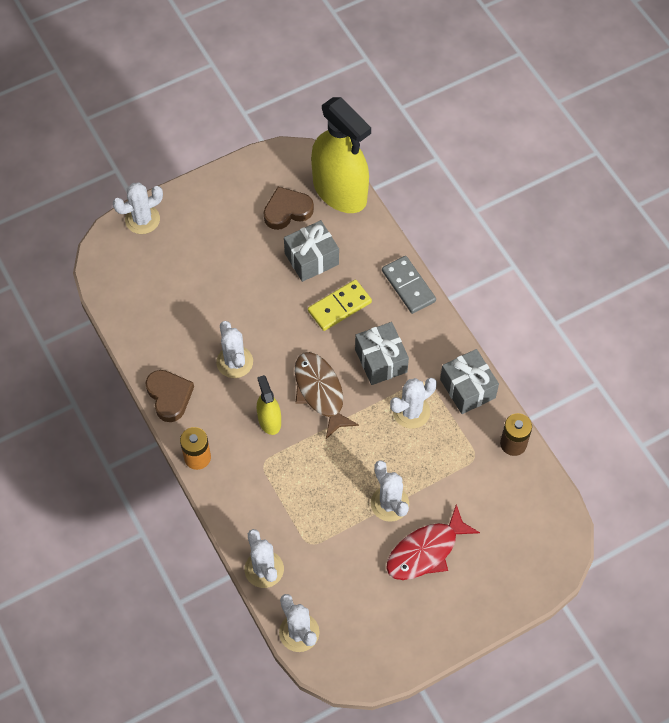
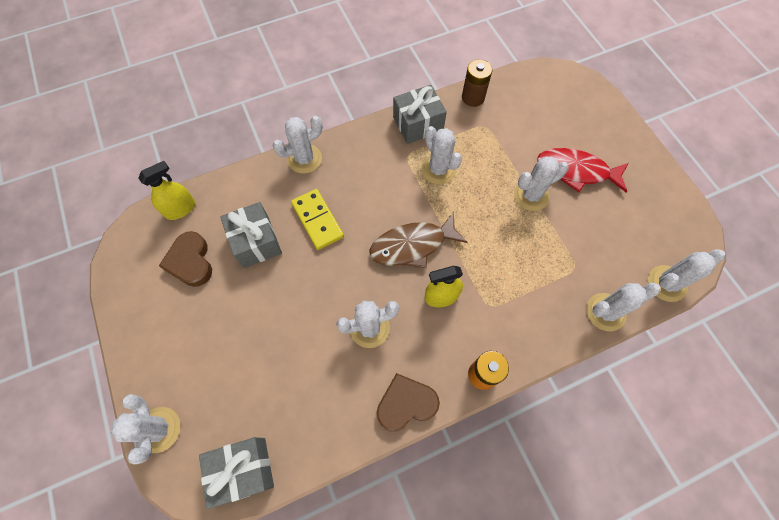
camera: 85 degrees left, 5 degrees up
(340, 191) = (180, 209): yellow spray bottle -> yellow spray bottle, size x0.47
(381, 361) = (382, 189): grey gift -> grey gift (243, 470)
(408, 286) = (304, 159): grey domino -> white cactus
(426, 551) = (576, 171): red fish -> red fish turned 135 degrees clockwise

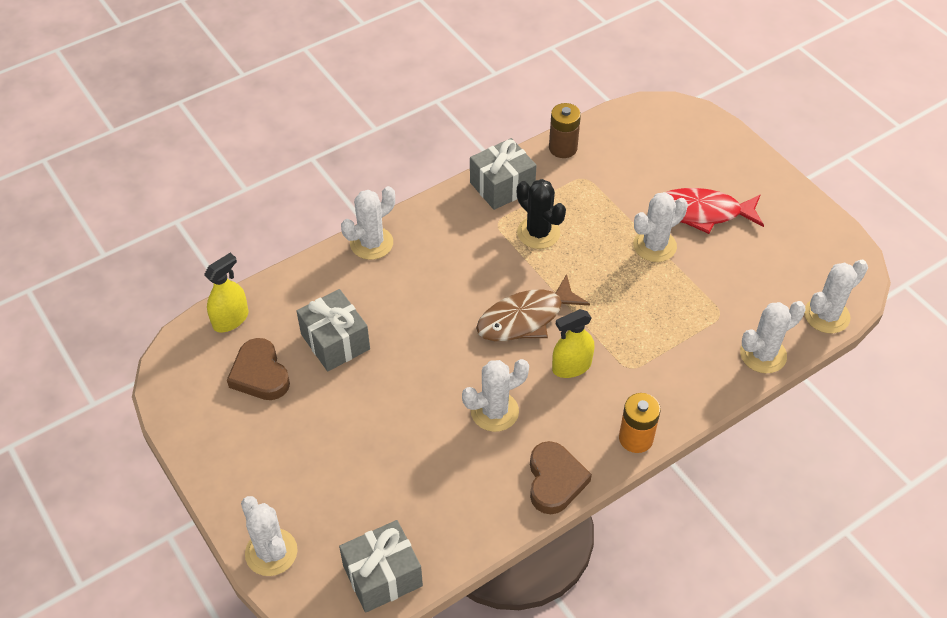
camera: 10 degrees left, 15 degrees down
(317, 220) = (404, 308): yellow domino -> none
(406, 403) = (555, 481): brown heart -> brown heart turned 120 degrees clockwise
(438, 169) = (538, 233): white cactus -> black cactus

